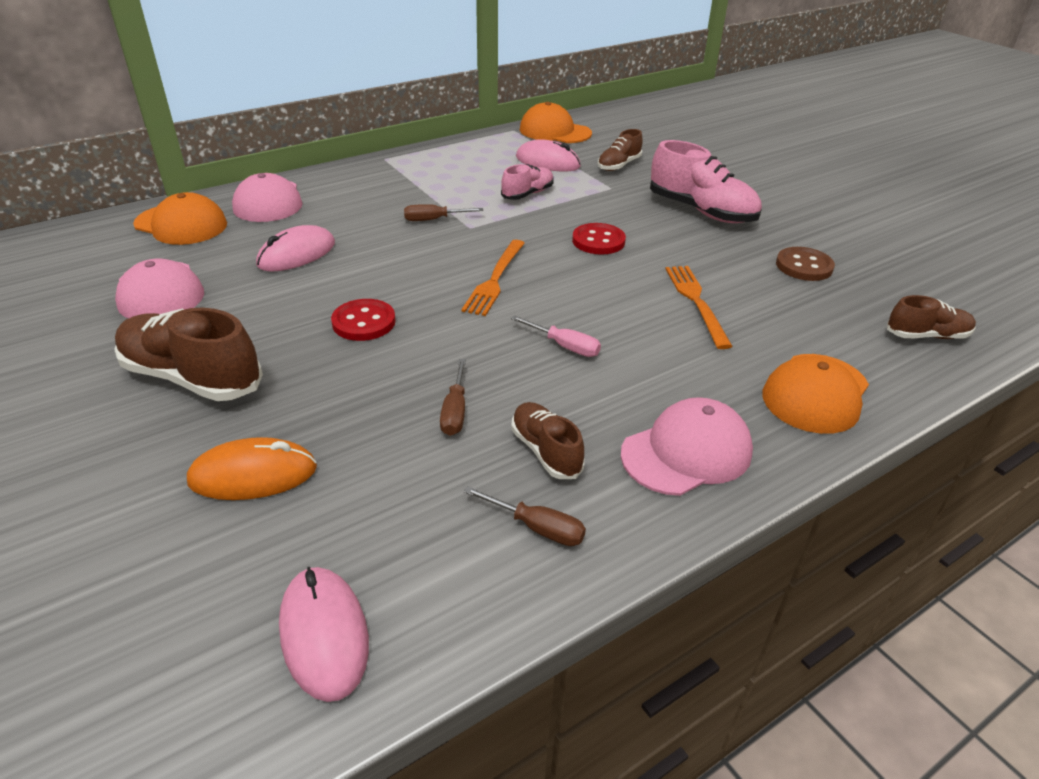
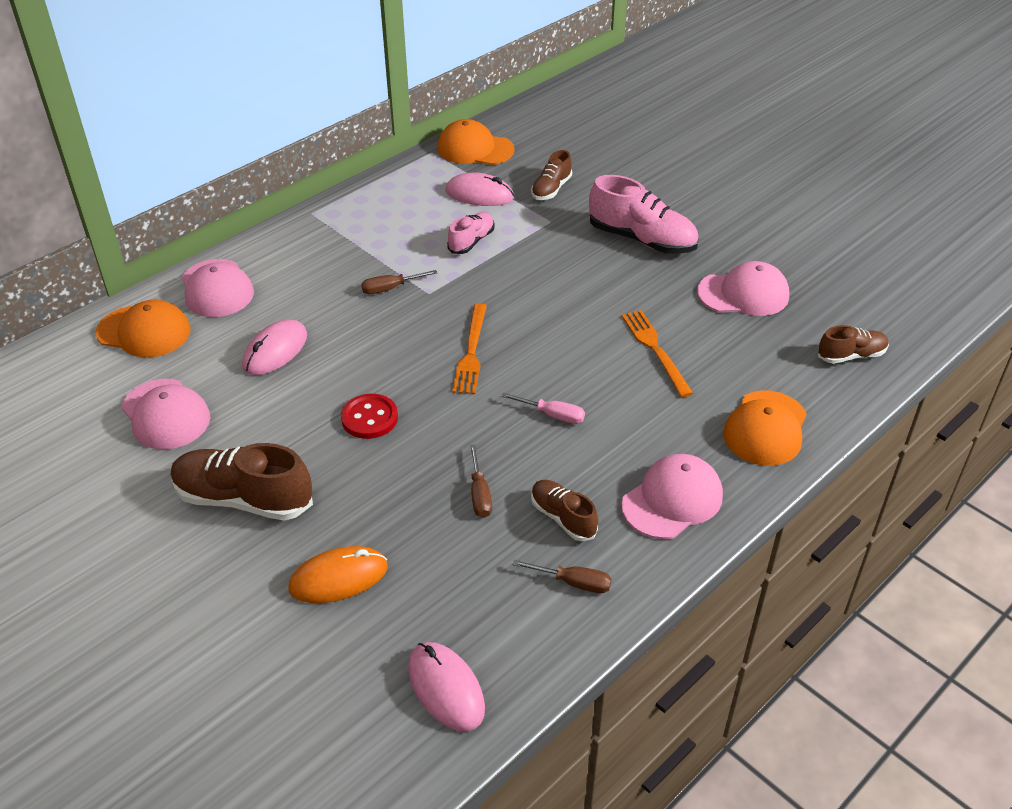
camera: 10 degrees left, 5 degrees up
(598, 241) = (554, 292): red button -> none
(804, 266) = (743, 294): brown button -> pink cap

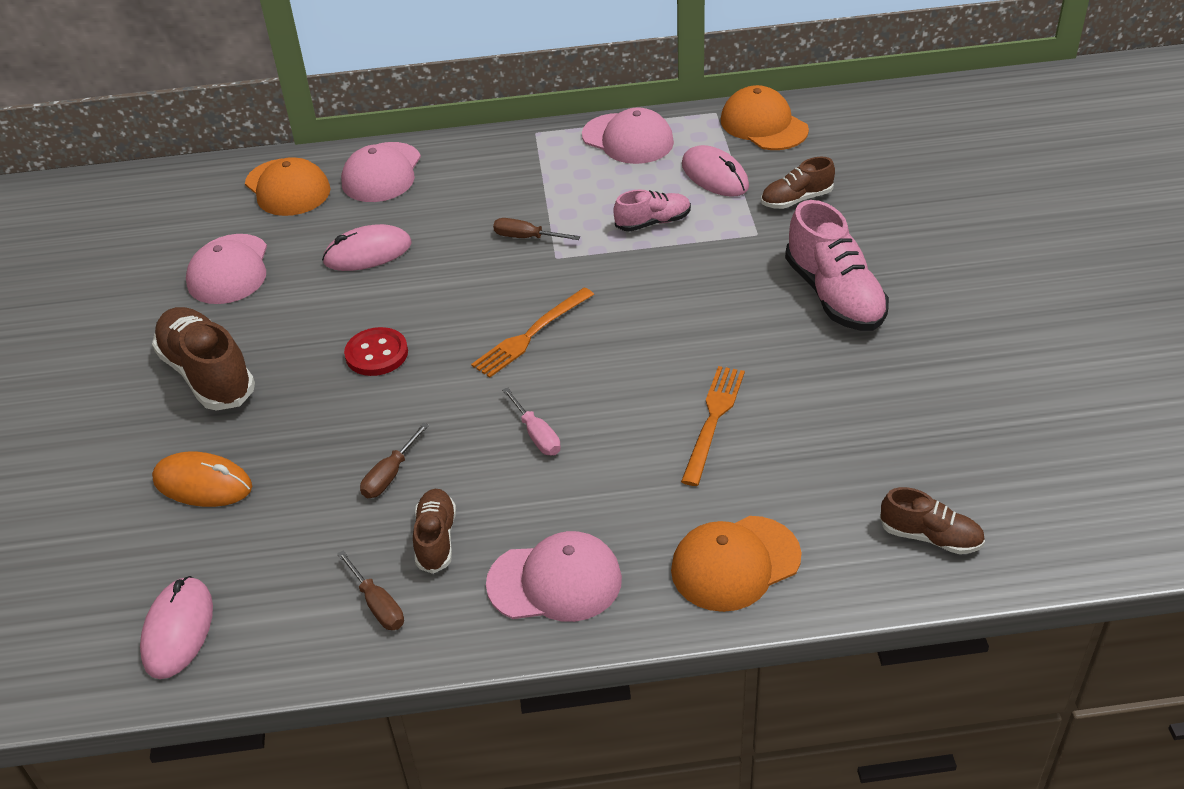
camera: 40 degrees right, 0 degrees up
(743, 294) = (882, 406): pink cap -> pink cap (628, 139)

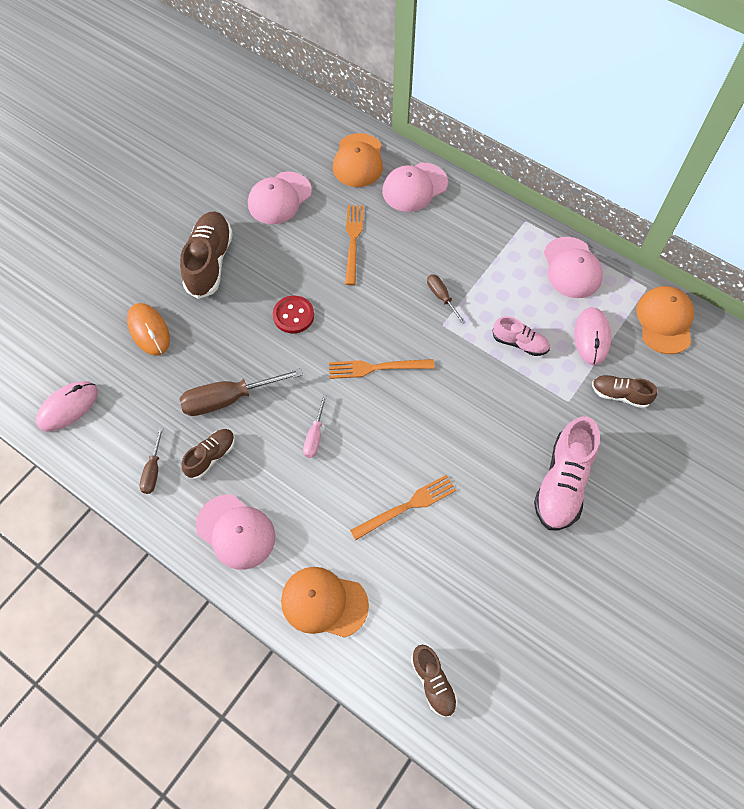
camera: 40 degrees right, 20 degrees up
(367, 253) = (353, 241): pink mouse -> orange fork
(389, 475) = (227, 399): brown screwdriver -> brown screwdriver, size x1.84

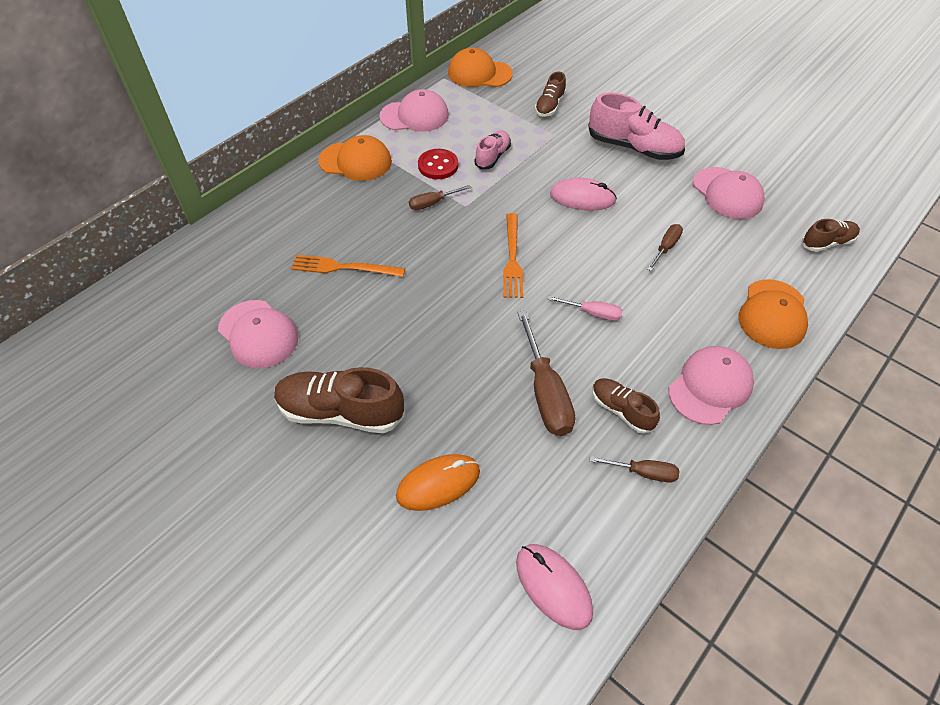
camera: 85 degrees left, 10 degrees down
(293, 315) = (437, 326): red button -> red button (438, 165)
(358, 161) = (226, 256): orange cap -> orange cap (355, 161)
(406, 507) = (666, 247): orange fork -> brown screwdriver
(414, 187) = (283, 212): pink cap -> pink cap (727, 193)
(591, 337) = (491, 114): pink mouse -> pink mouse (582, 198)

